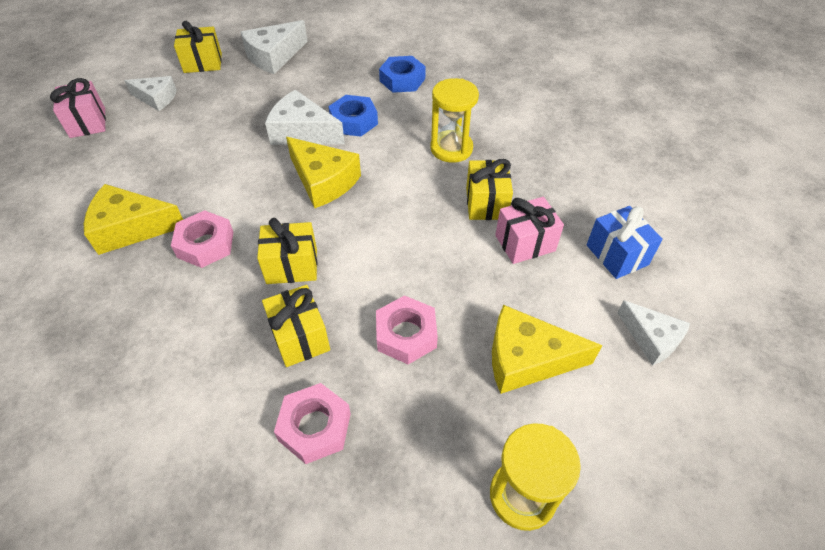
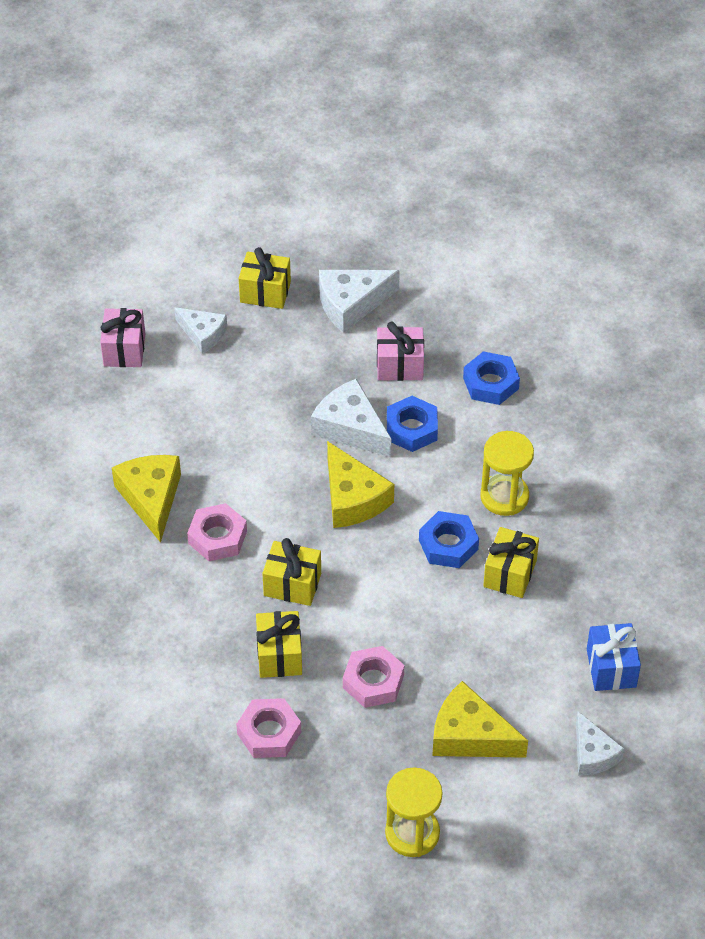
camera: 20 degrees right, 0 degrees up
(131, 228) = (151, 498): yellow cheese -> yellow cheese turned 60 degrees clockwise
(422, 195) = (448, 544): none -> blue nut
(525, 243) = (526, 628): pink gift -> pink gift (400, 366)

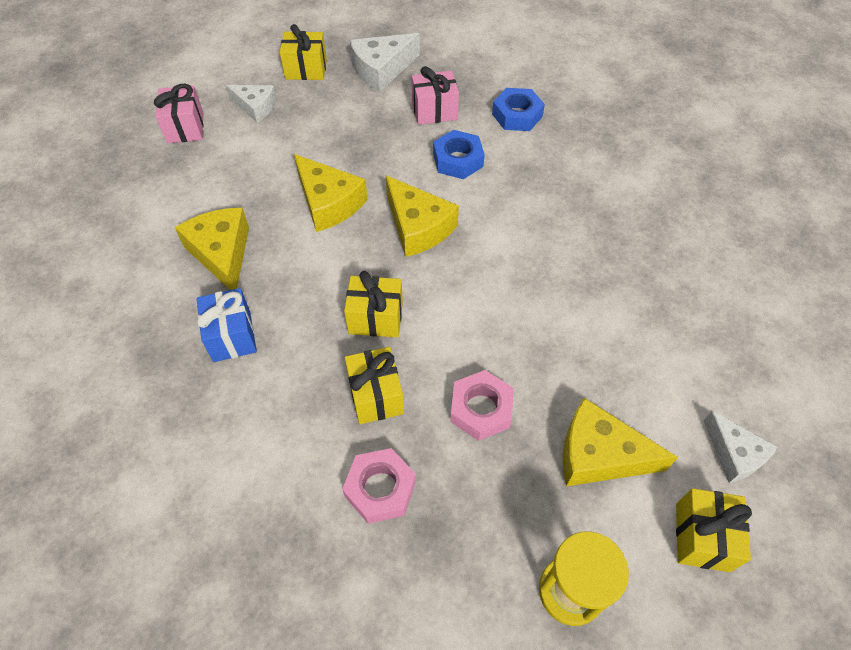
camera: 10 degrees left, 5 degrees up
(217, 537) = (292, 282): pink nut -> none
(265, 459) = (328, 203): none -> yellow cheese
(350, 428) = (402, 166): white cheese -> none
(448, 544) = (519, 257): blue nut -> none
(504, 496) = (558, 206): yellow hourglass -> none
(510, 574) = (586, 276): yellow gift -> yellow gift (702, 537)
(611, 668) = (716, 356): blue gift -> blue gift (232, 336)

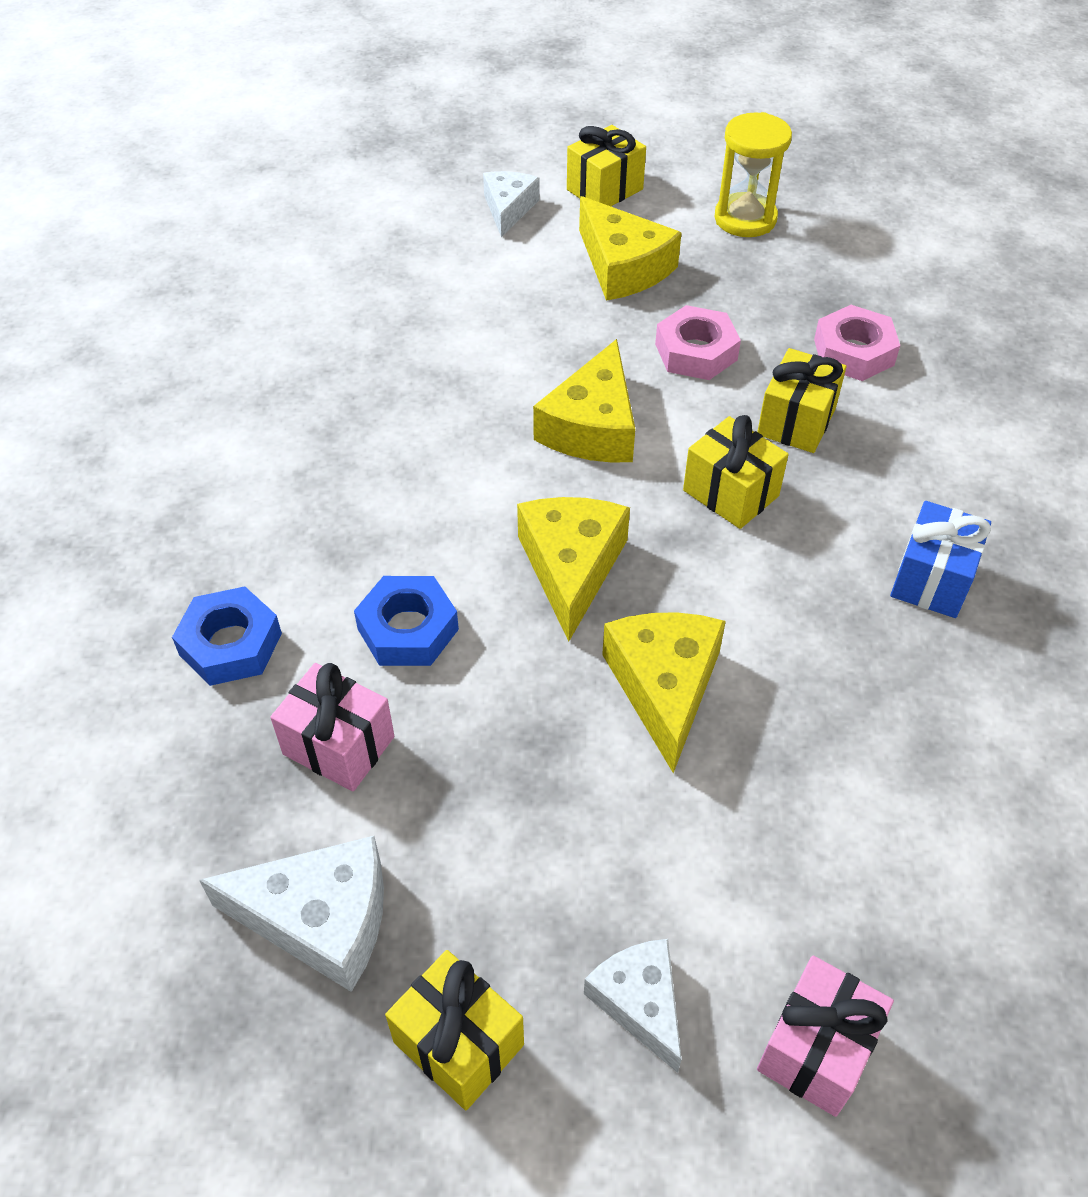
camera: 140 degrees left, 5 degrees down
(222, 253) = (885, 707): yellow cheese -> yellow cheese (592, 426)

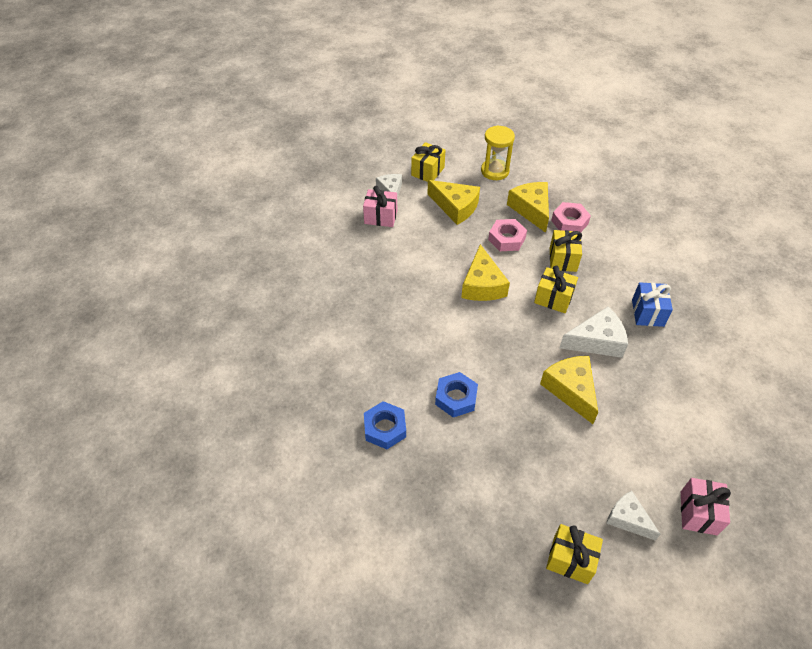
camera: 20 degrees left, 0 degrees up
(320, 919) = (490, 531): white cheese -> white cheese (596, 341)
(339, 745) = (456, 457): pink gift -> pink gift (380, 217)
(571, 567) = (507, 350): yellow cheese -> yellow cheese (531, 209)

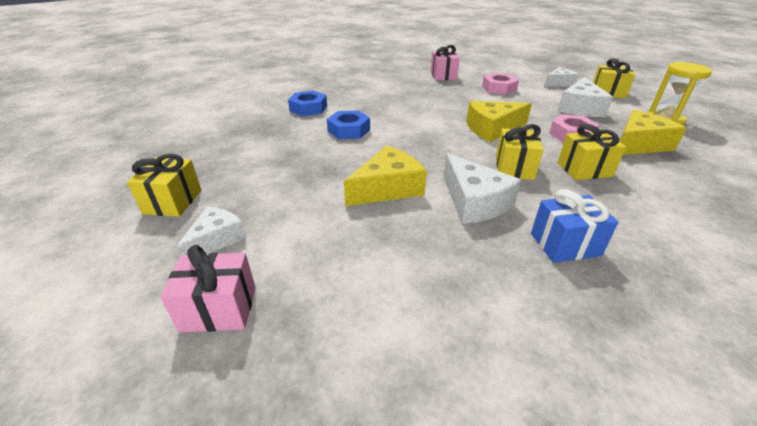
camera: 75 degrees right, 15 degrees down
(380, 217) = (523, 83): pink gift -> pink gift (443, 76)
(455, 207) = (580, 108): yellow cheese -> white cheese
(569, 222) = (656, 170): pink nut -> pink nut (499, 88)

